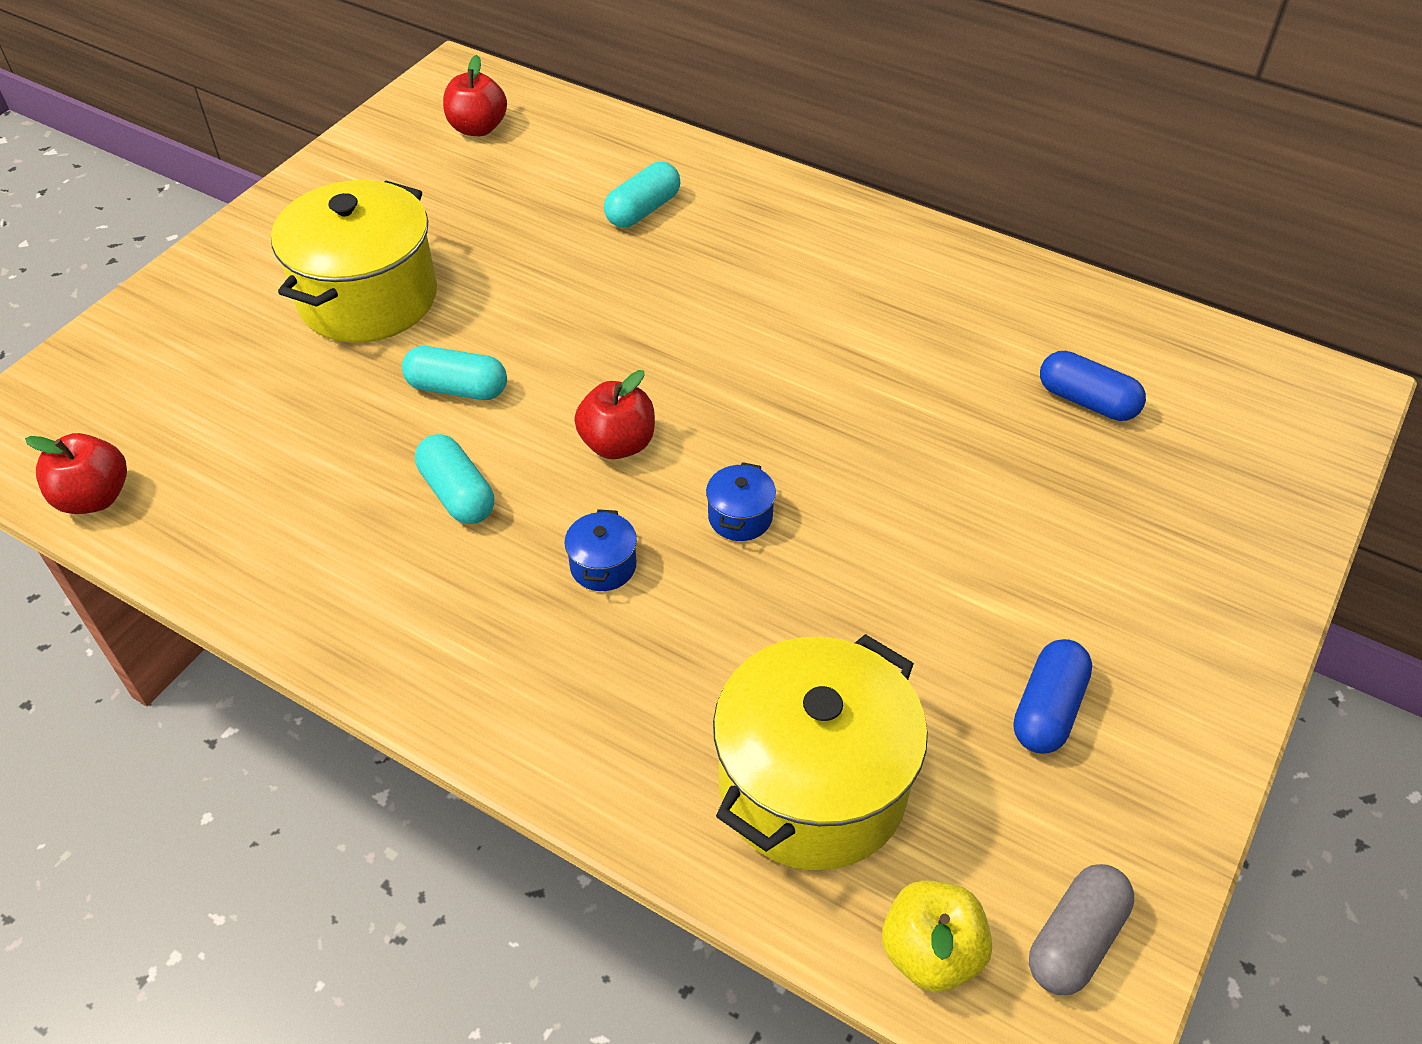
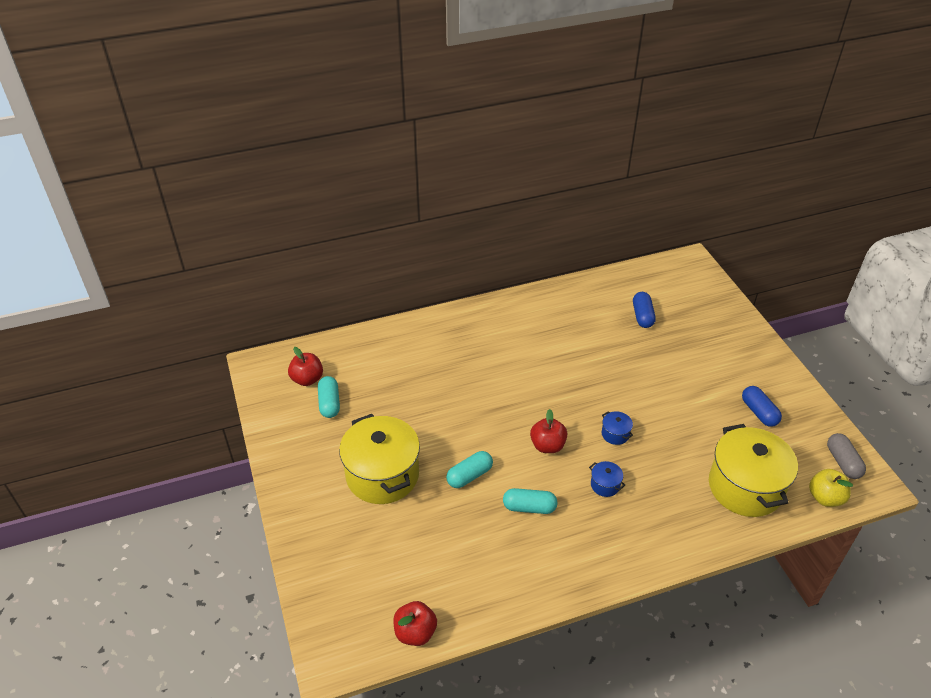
camera: 50 degrees left, 5 degrees down
(643, 210) = (422, 361): turquoise capsule -> turquoise capsule (329, 403)
(1087, 401) = (642, 316): blue capsule -> blue capsule turned 75 degrees counterclockwise

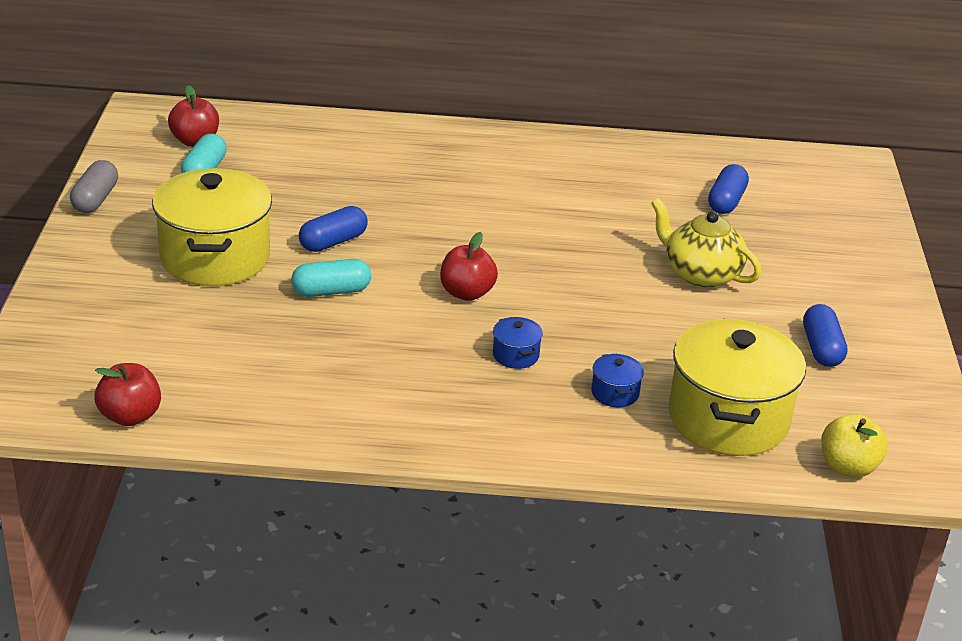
camera: 20 degrees right, 10 degrees down
(445, 434) = (333, 242): none -> blue capsule
(529, 507) = (387, 345): turquoise capsule -> none
(615, 434) = (576, 309): blue pot -> blue pot (615, 393)
(663, 379) = (700, 274): none -> yellow teapot
(843, 462) = (913, 439): grey capsule -> grey capsule (95, 199)

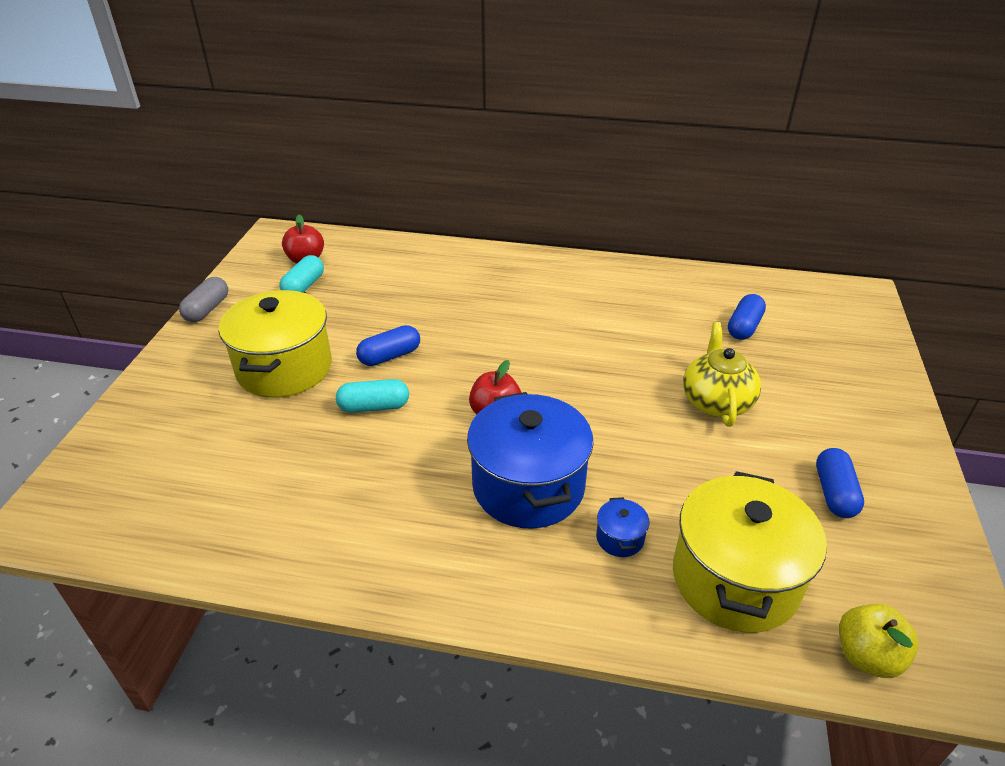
camera: 10 degrees right, 5 degrees up
(130, 416) = (144, 540): red apple -> none
(516, 355) = (528, 486): blue pot -> blue pot, size x2.49
(700, 274) = (716, 401): yellow teapot -> yellow teapot turned 45 degrees clockwise

